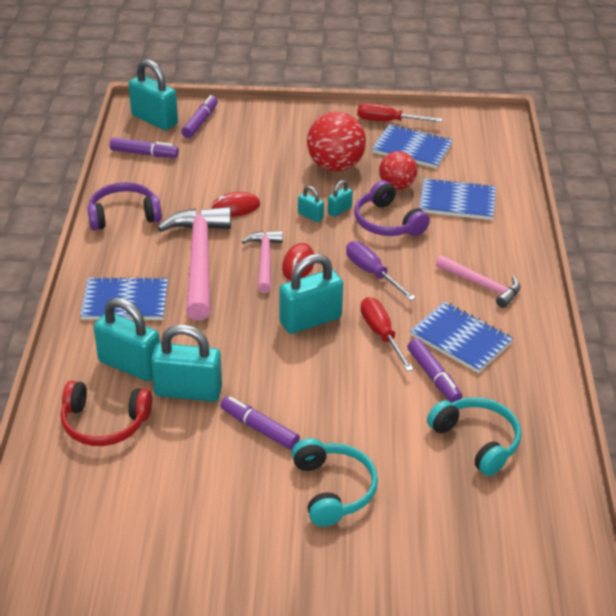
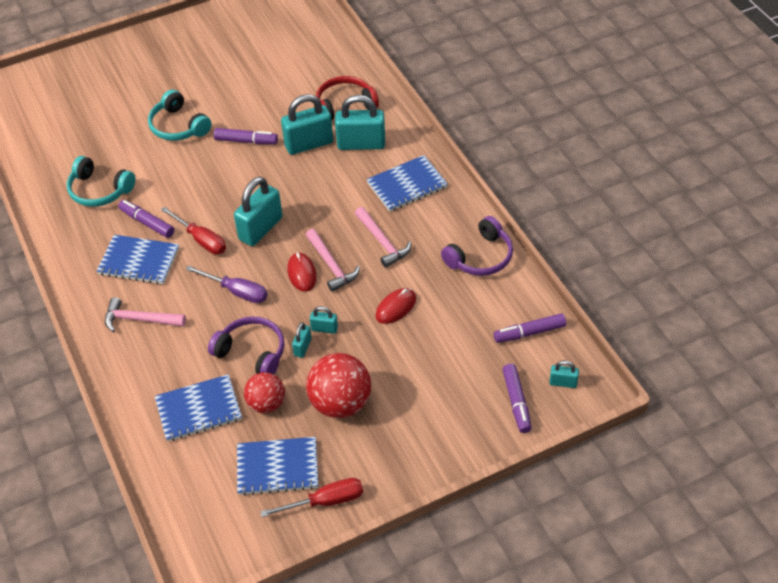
camera: 155 degrees right, 10 degrees up
(154, 120) = (563, 382): turquoise padlock -> turquoise padlock, size x0.48
(199, 261) = (382, 242): pink hammer -> pink hammer, size x0.56

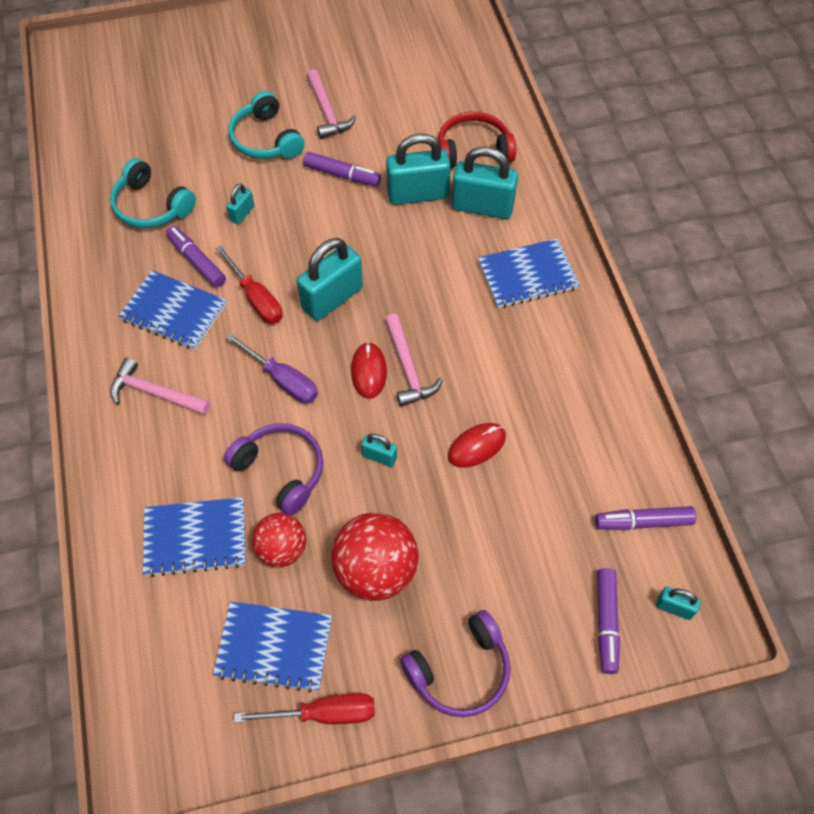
camera: 10 degrees right, 10 degrees up
(302, 347) = (346, 477): turquoise padlock -> turquoise padlock (242, 213)
(382, 242) = (479, 349): pink hammer -> pink hammer (327, 111)
(480, 257) = (600, 397): purple headphones -> purple headphones (460, 671)

